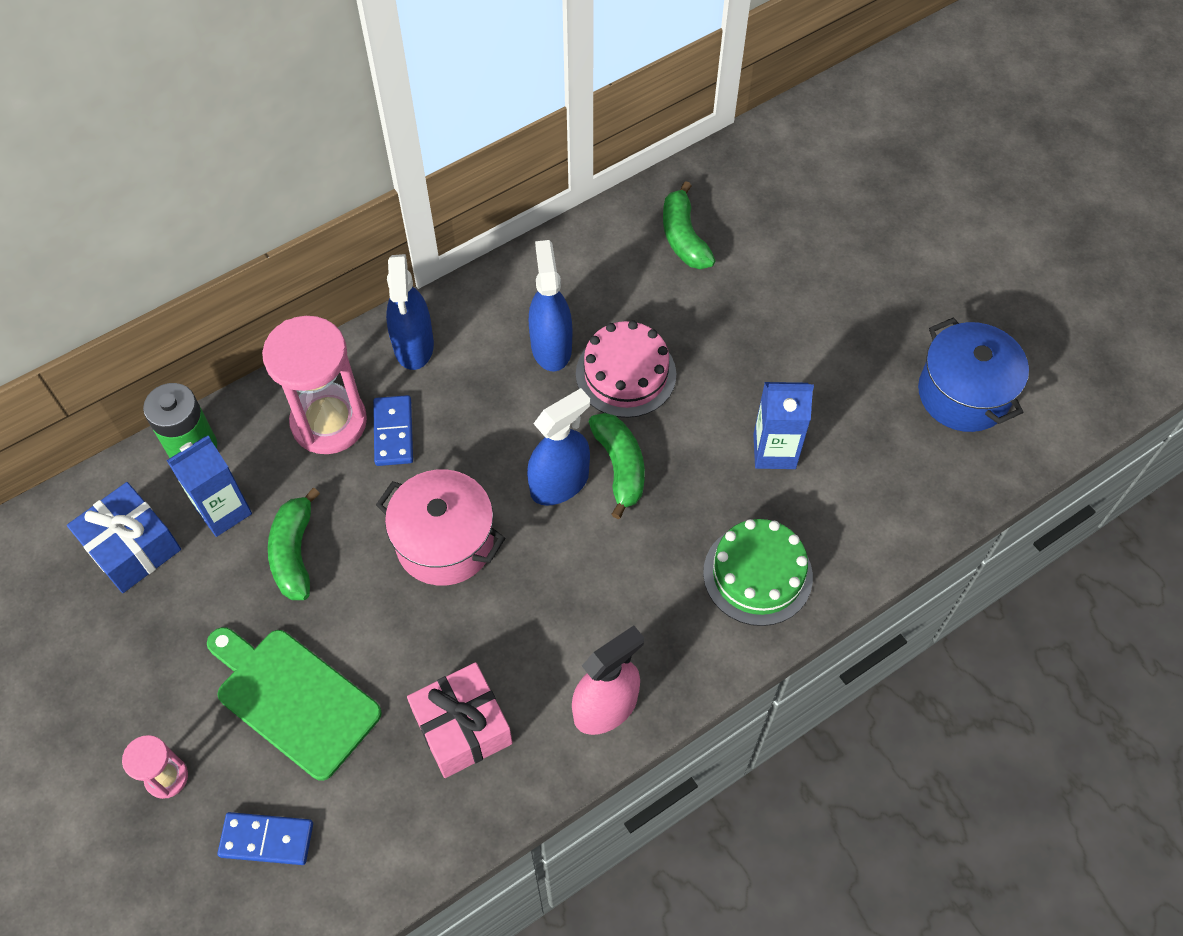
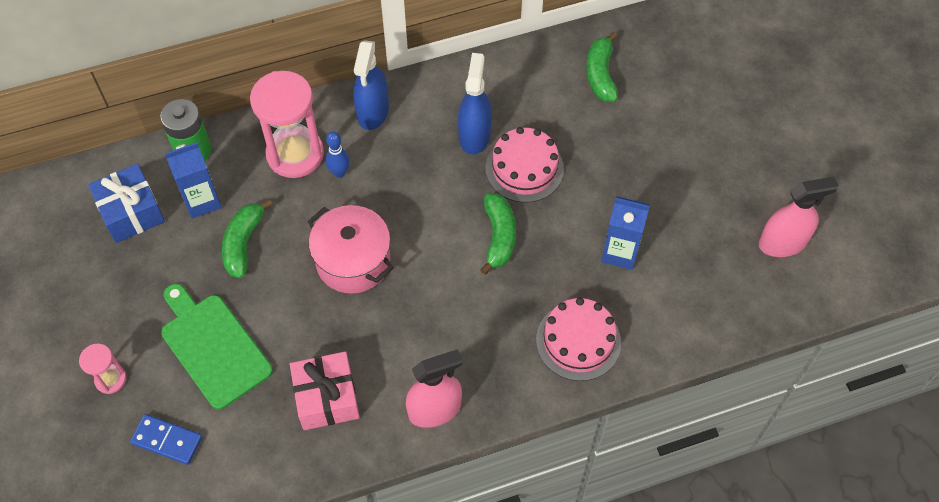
camera: 15 degrees right, 0 degrees up
(393, 432) = (339, 172): blue domino -> blue bowling pin
(559, 483) = (450, 238): blue spray bottle -> none
(757, 574) = (578, 341): green cake -> pink cake
(963, 394) = (782, 243): blue pot -> pink spray bottle

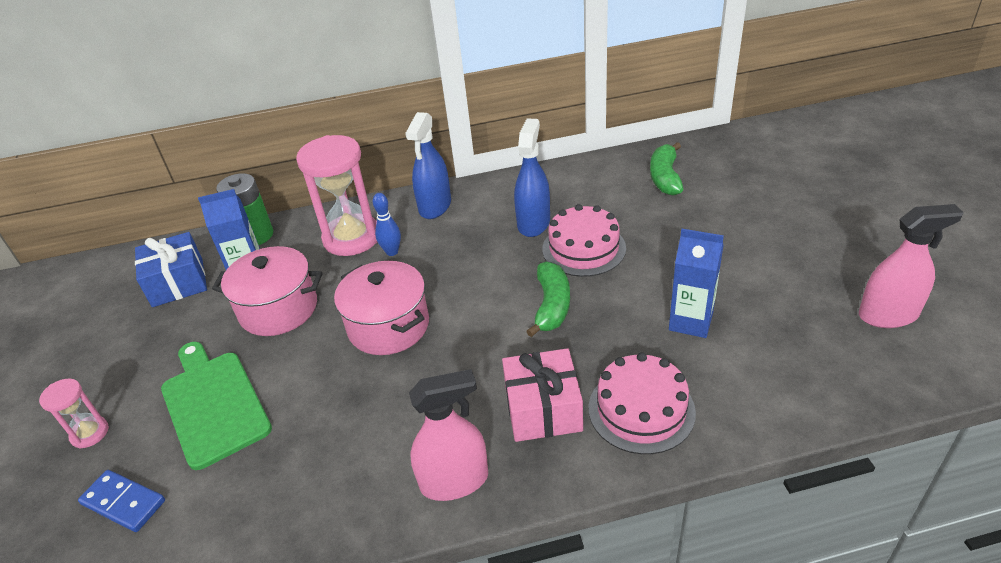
camera: 10 degrees right, 20 degrees down
(243, 243) = (278, 309): green banana -> pink pot
(326, 398) = (325, 462): pink gift -> pink gift (543, 409)

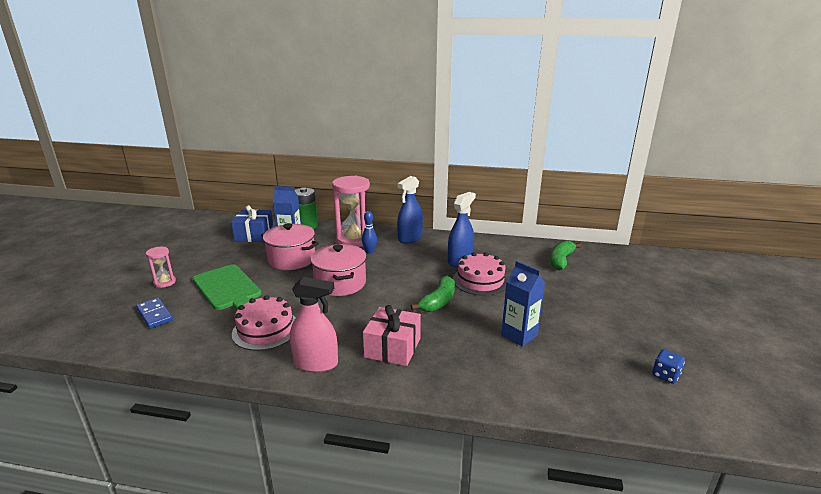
camera: 20 degrees right, 15 degrees down
(213, 403) = (228, 289): green cutting board -> green cutting board turned 150 degrees clockwise
(641, 410) = (451, 368): pink cake -> pink cake (266, 329)
(888, 315) = (665, 375): pink spray bottle -> blue dice

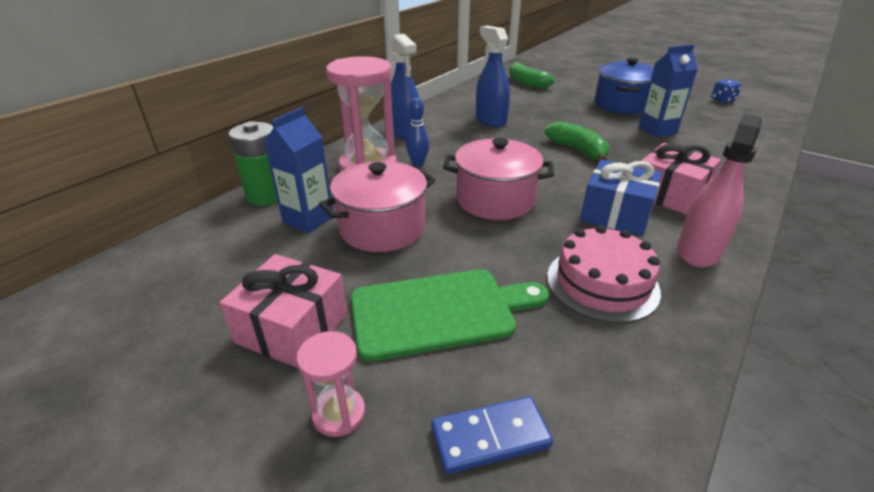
camera: 65 degrees left, 10 degrees up
(209, 261) = (292, 328): none -> pink gift
(254, 235) = (232, 255): blue gift -> blue gift (616, 213)
(480, 280) = (543, 121): pink cake -> none
(565, 312) = (622, 104): none -> blue pot

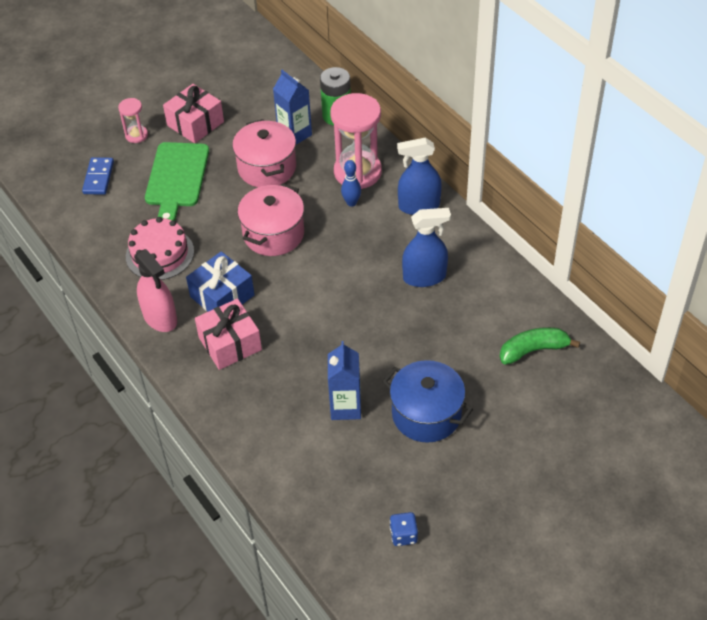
camera: 110 degrees right, 15 degrees up
(577, 150) = (330, 318): green banana -> none

